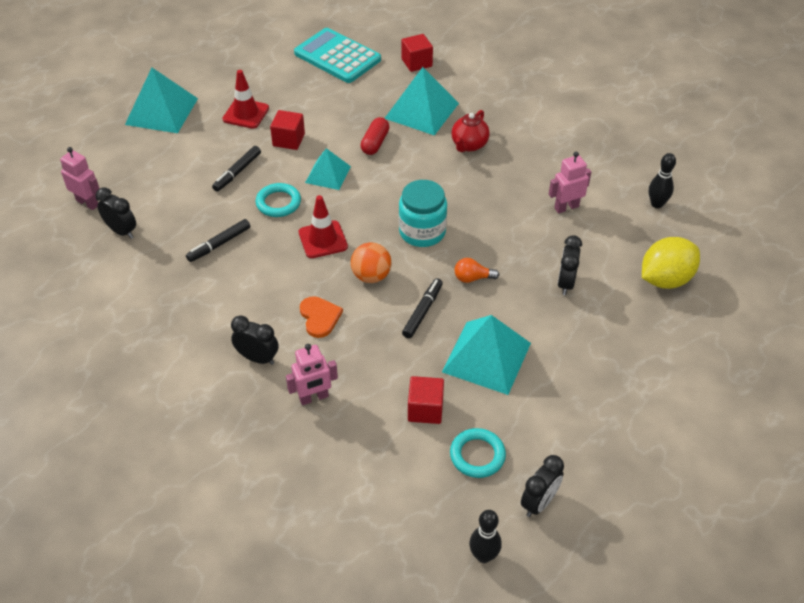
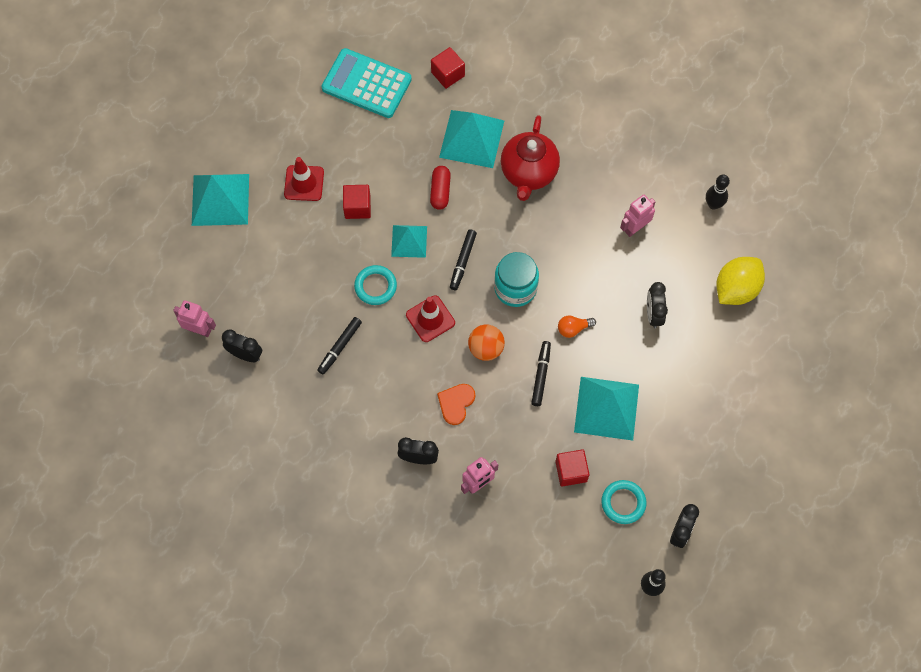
camera: 15 degrees left, 20 degrees up
(237, 172) = (324, 259): black marker -> black marker (463, 261)
(319, 317) = (456, 403): orange heart -> orange heart turned 120 degrees counterclockwise
(469, 145) = (528, 173): red teapot -> red teapot, size x1.61

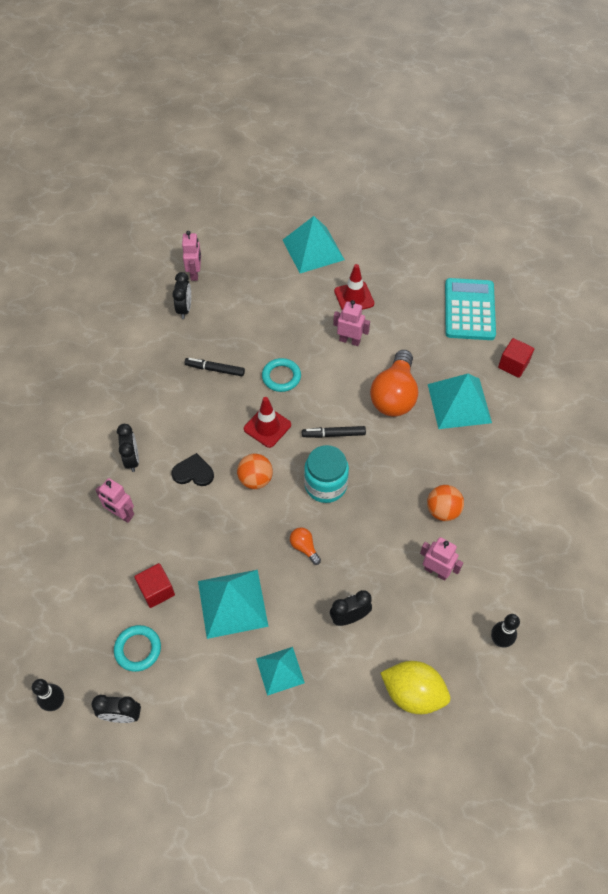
camera: 70 degrees right, 10 degrees down
(357, 207) = (349, 340): red cube -> pink robot
(409, 241) = (335, 387): turquoise pyramid -> turquoise pyramid (280, 670)
(440, 191) = (394, 395): red capsule -> orange light bulb
(456, 403) = (193, 472): orange heart -> black heart
(528, 173) = (448, 459): red teapot -> none
(541, 375) = (246, 534): black marker -> none
(579, 199) = (442, 511): none -> orange ball

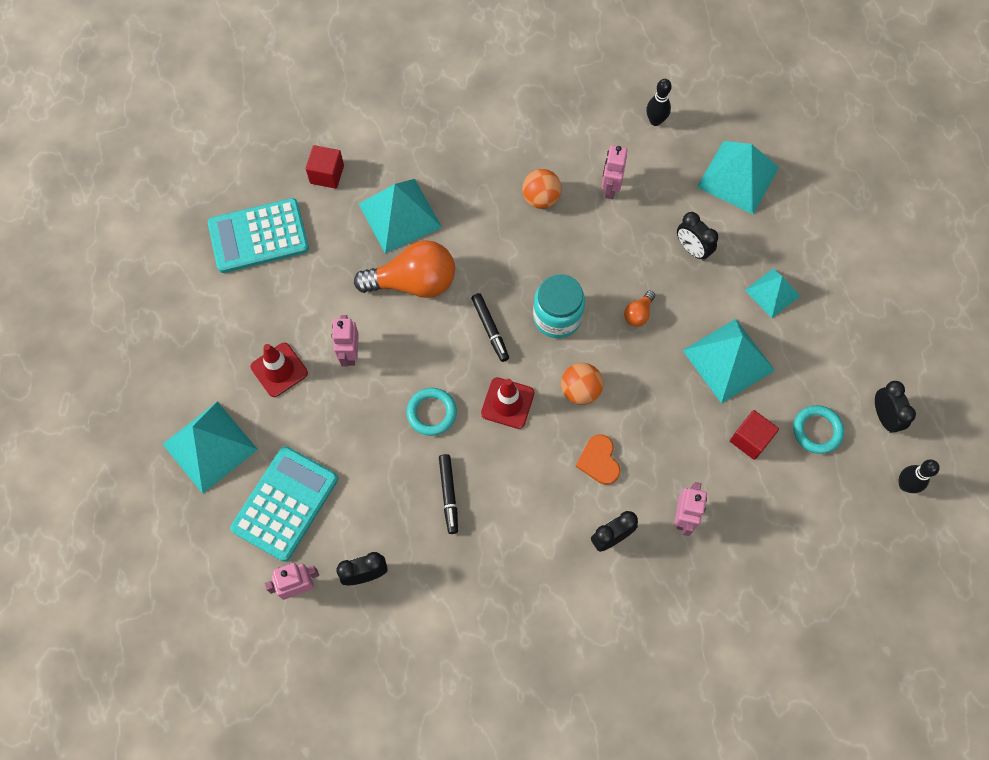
camera: 110 degrees left, 10 degrees up
(193, 472) = (599, 461): black heart -> orange heart
(254, 279) = (285, 503): none -> turquoise calculator
(413, 693) = (738, 177): yellow lemon -> turquoise pyramid

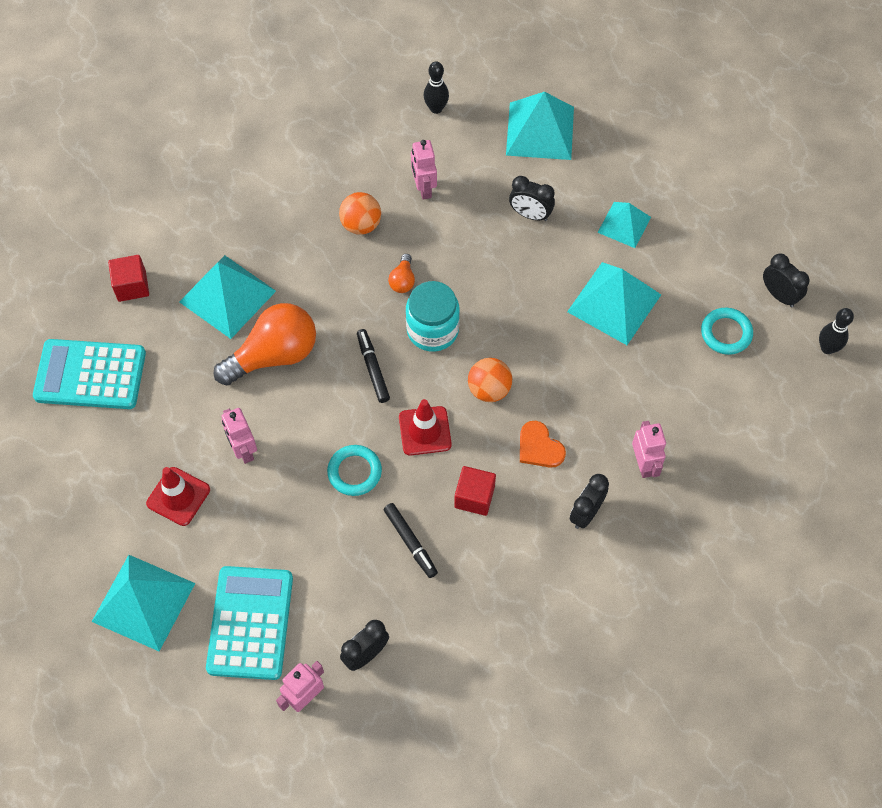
camera: 25 degrees left, 5 degrees down
(258, 236) = (90, 375): turquoise calculator -> turquoise calculator turned 45 degrees clockwise
(490, 329) = (373, 368): black marker -> black marker turned 150 degrees counterclockwise
(638, 313) = (509, 295): orange light bulb -> orange light bulb (402, 280)
(750, 439) = (670, 367): red cube -> red cube (474, 497)

